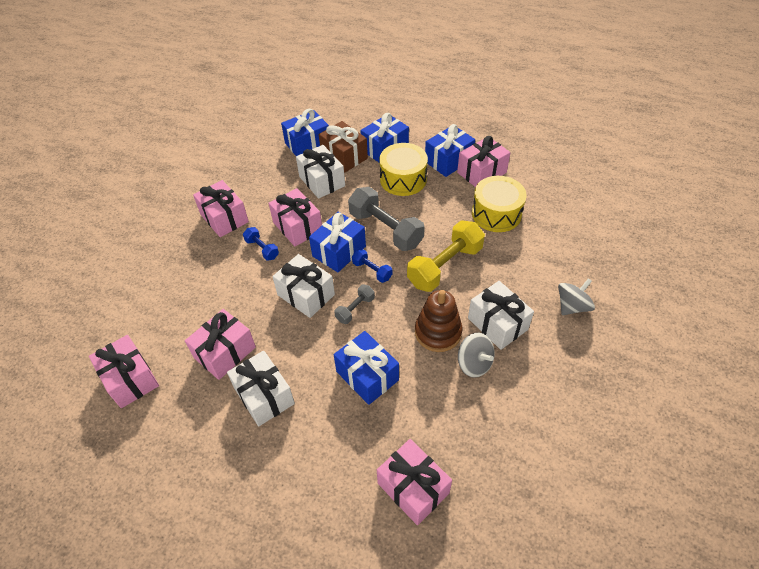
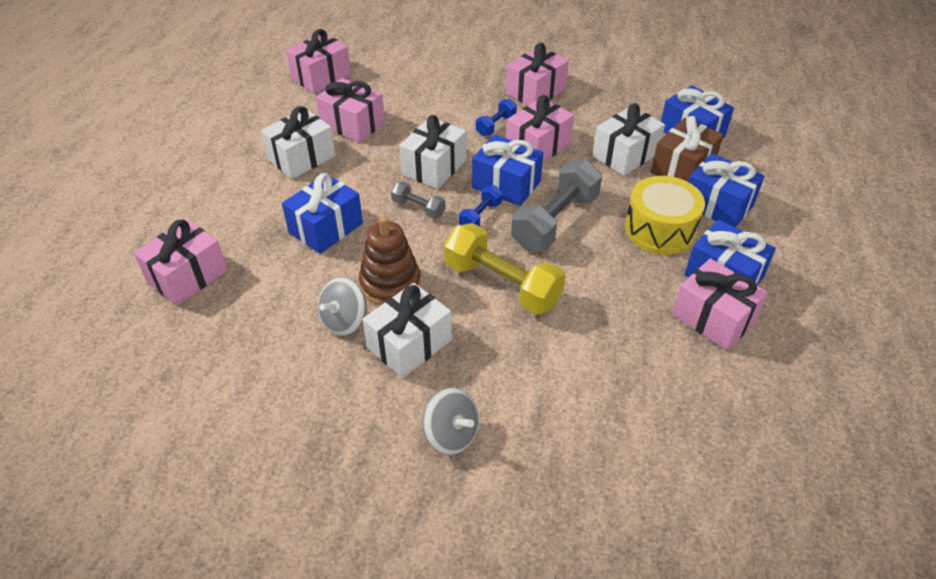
camera: 80 degrees right, 5 degrees down
(496, 214) = (623, 339): yellow drum -> none

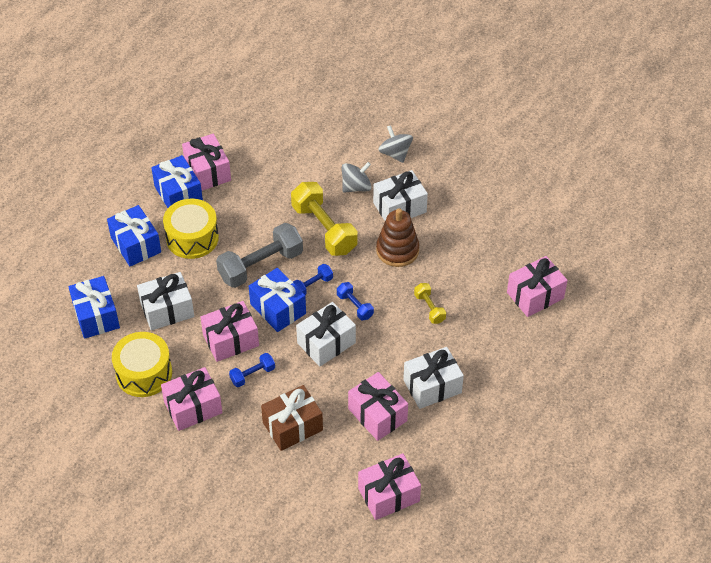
camera: 160 degrees left, 5 degrees up
(326, 228) = (429, 308): blue gift -> yellow dumbbell
(344, 321) = (435, 233): grey spinning top -> grey spinning top (356, 187)
(418, 208) = (355, 306): grey dumbbell -> blue dumbbell
(602, 103) = (144, 373): none -> yellow drum
(682, 168) = (133, 284): brown gift -> brown gift (292, 426)

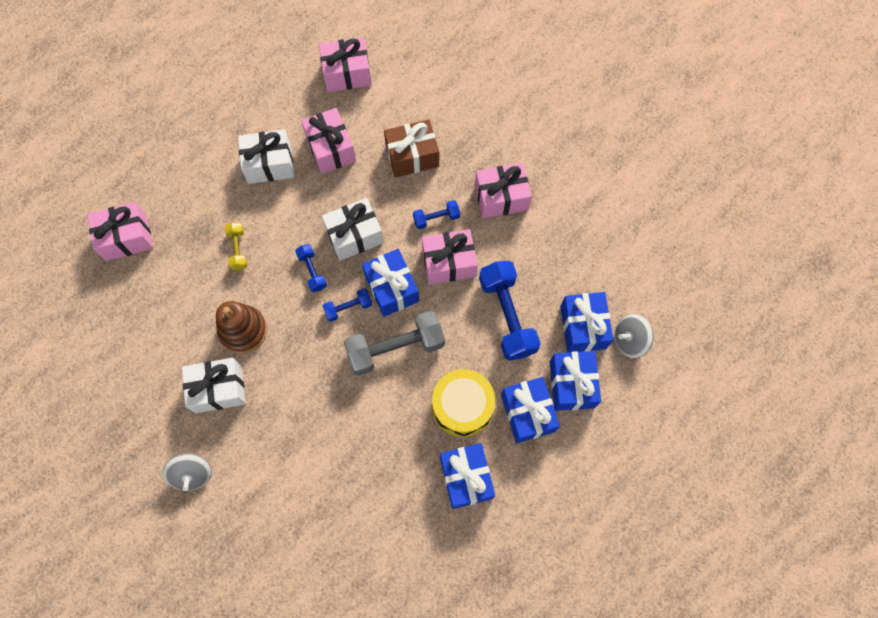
camera: 165 degrees left, 20 degrees up
(101, 272) = (571, 384): none -> blue gift
(144, 373) = (542, 246): yellow drum -> none
(167, 310) = (507, 316): white gift -> blue dumbbell
(207, 172) = (424, 505): pink gift -> none
(324, 229) = (312, 380): yellow dumbbell -> none
(356, 187) = (256, 433): grey spinning top -> grey spinning top (629, 340)

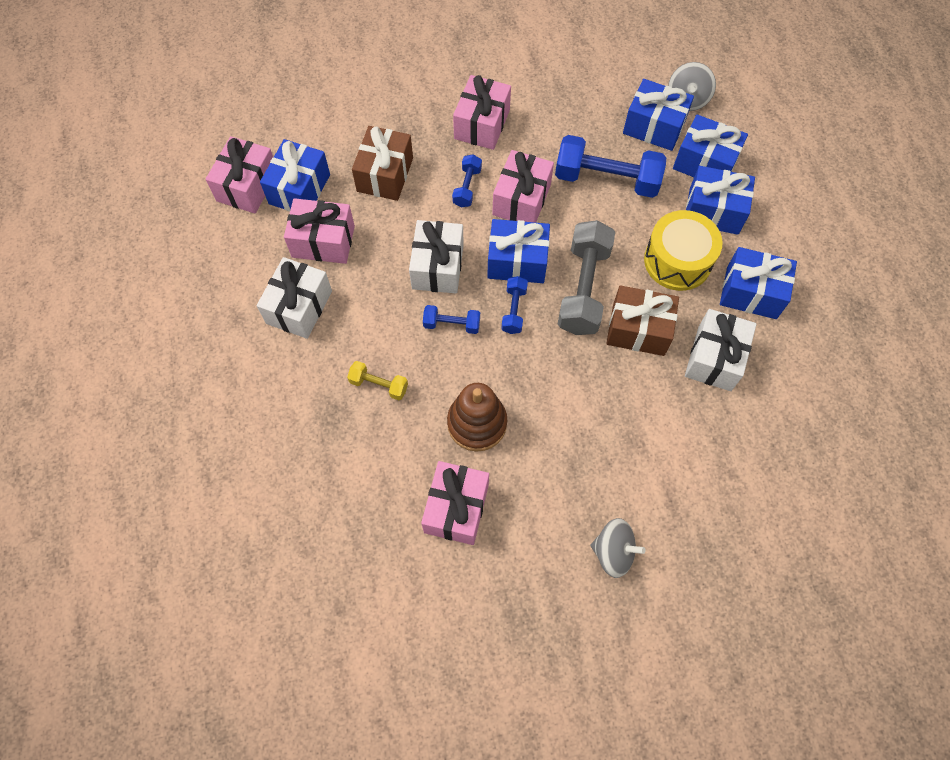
camera: 60 degrees left, 5 degrees down
(126, 238) = (284, 497): pink gift -> pink gift (456, 508)
(218, 389) = (530, 480): white gift -> white gift (714, 358)
(365, 108) = (299, 189): none -> blue gift
(382, 406) = (638, 329): none -> brown gift

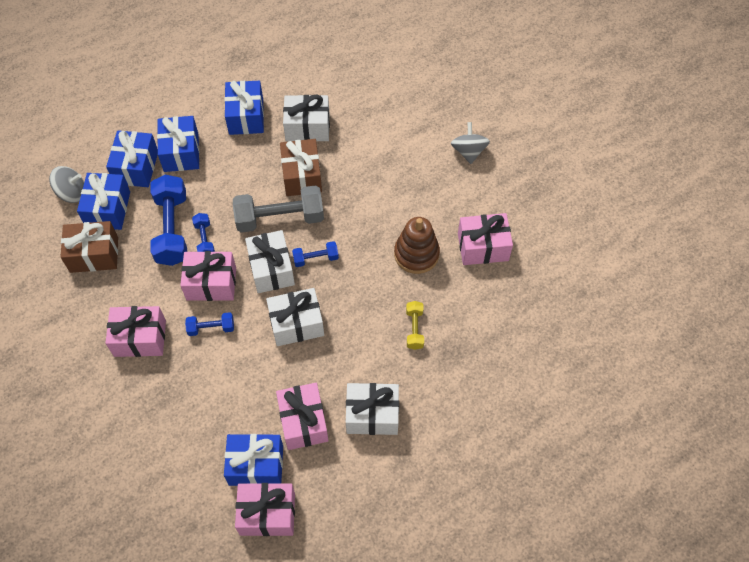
camera: 110 degrees left, 5 degrees down
(385, 174) = (218, 398): brown gift -> brown gift (94, 254)
(452, 324) = (344, 296): blue dumbbell -> blue dumbbell (204, 240)
(517, 261) = (271, 269): blue gift -> white gift
(677, 261) = (234, 165): yellow drum -> none

